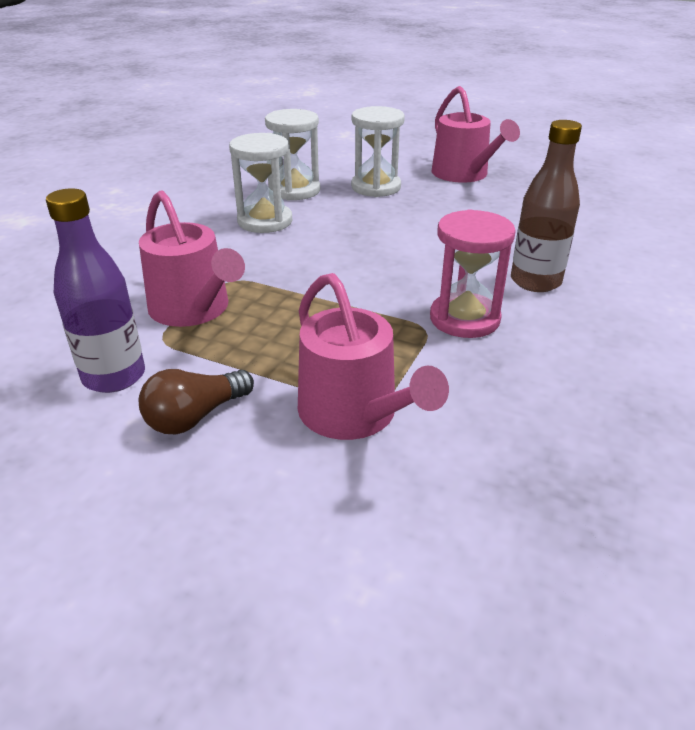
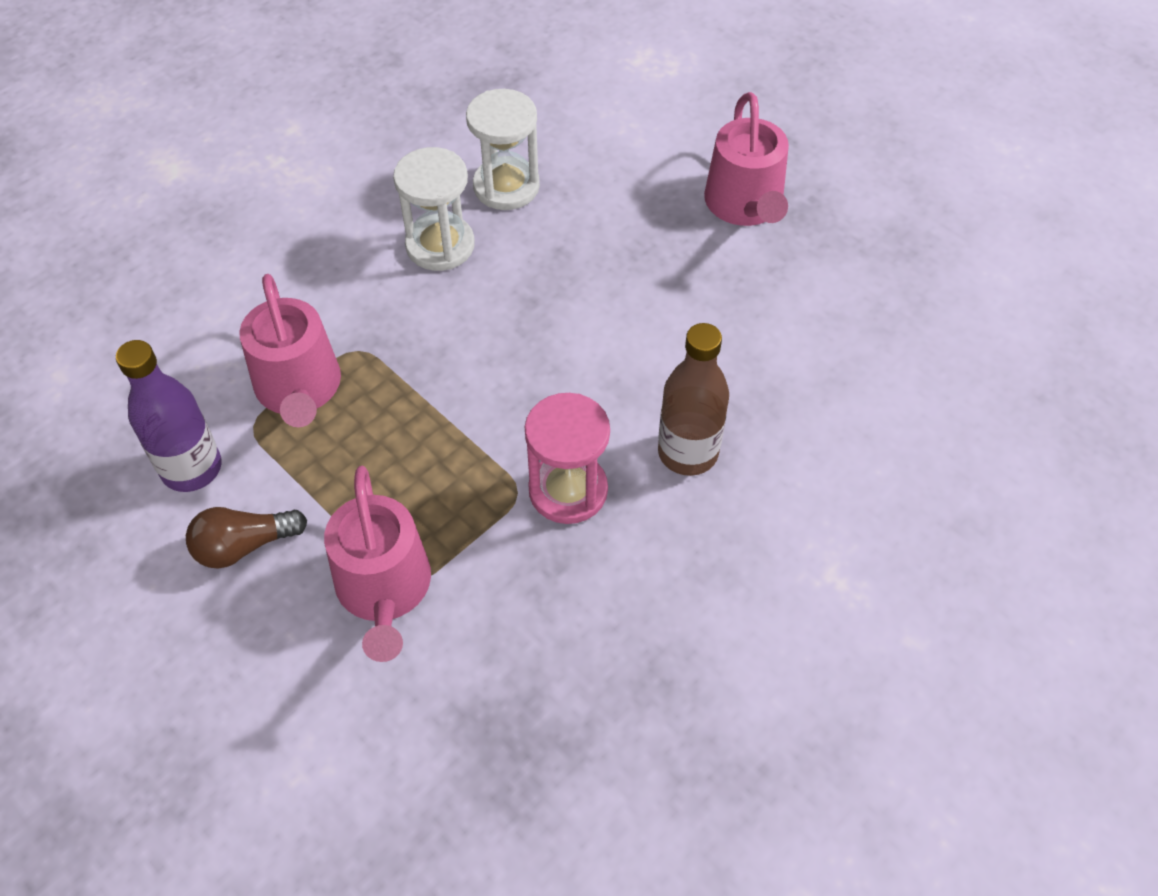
camera: 20 degrees right, 20 degrees up
(376, 187) = (611, 205): white hourglass -> none

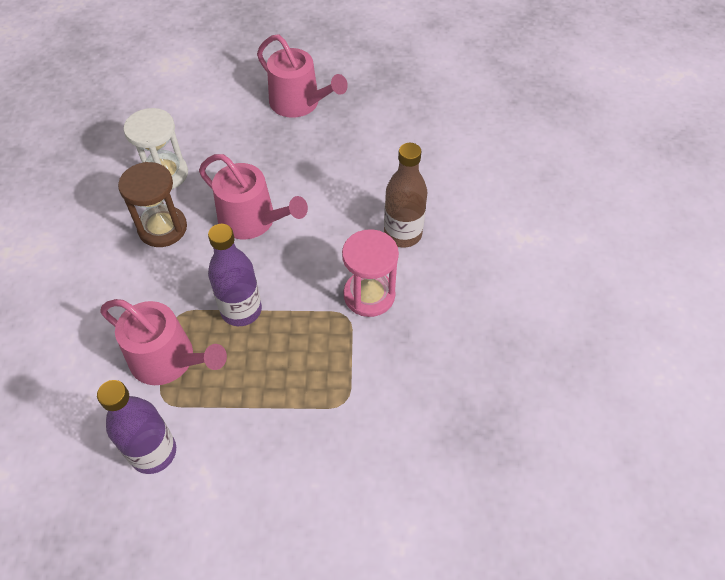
camera: 45 degrees left, 0 degrees up
(244, 546) = (234, 464): brown light bulb -> none
(384, 590) = (336, 418): pink watering can -> pink watering can (252, 220)
(420, 395) = (241, 310): none -> purple bottle
(440, 245) = (162, 228): white hourglass -> brown hourglass

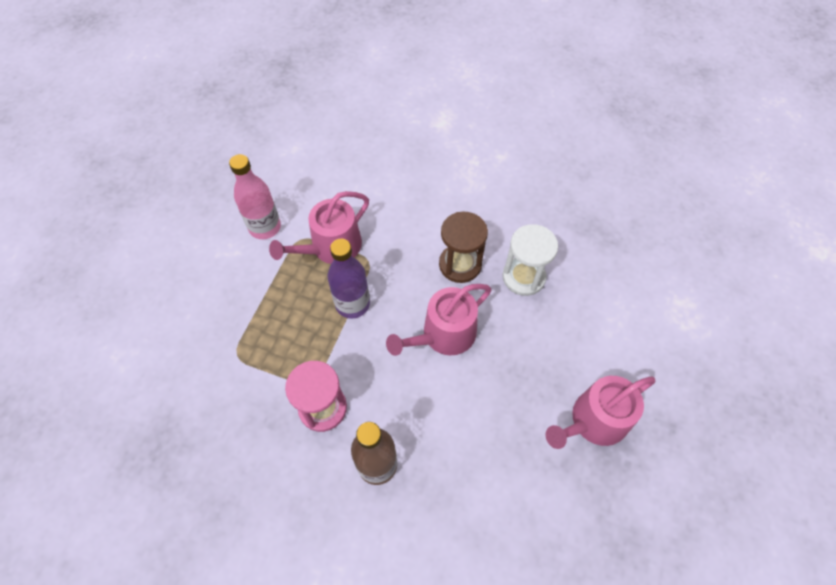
camera: 110 degrees right, 5 degrees up
(153, 452) = (265, 227): purple bottle -> pink bottle

